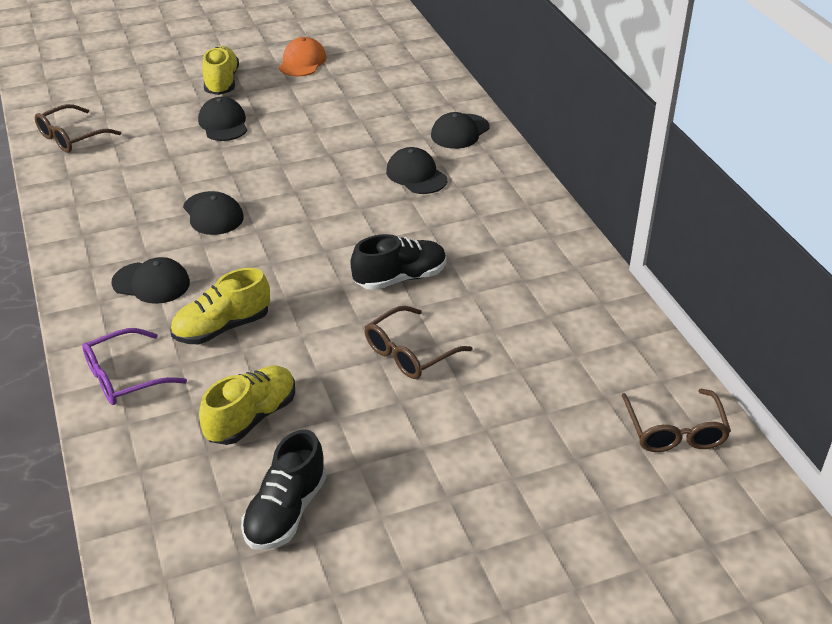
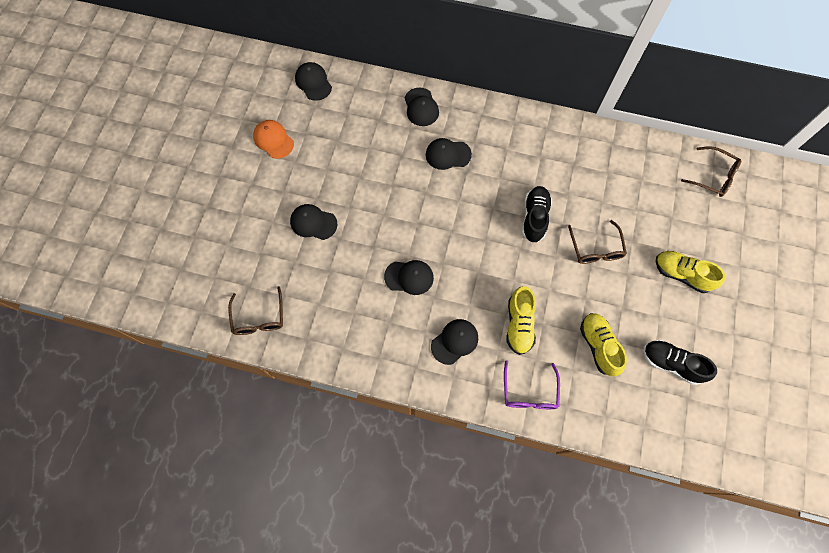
camera: 55 degrees left, 30 degrees up
(221, 83) = (261, 198): yellow shoe -> yellow shoe (681, 274)
(286, 511) = (671, 363): black shoe -> black shoe turned 150 degrees clockwise
(404, 55) = (313, 82): none -> black cap

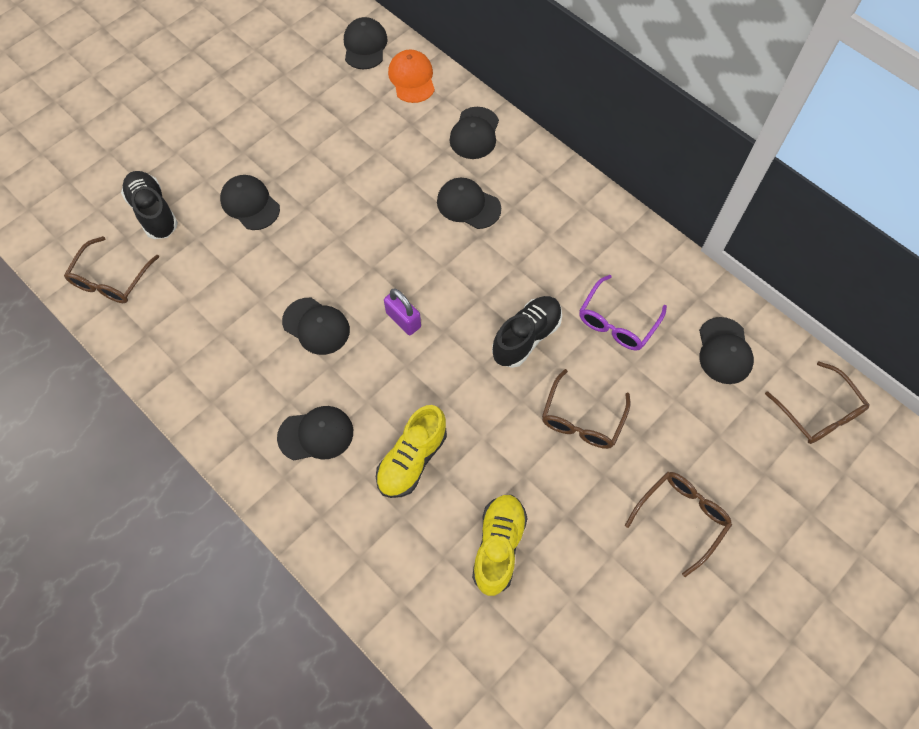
camera: 30 degrees right, 5 degrees down
(273, 140) = (272, 89): orange cap -> orange cap (412, 78)
(458, 245) = (403, 320): none -> purple padlock
(529, 392) = (365, 552): purple glasses -> purple glasses (617, 322)
(645, 168) = (724, 351): none -> black cap
(671, 363) = (584, 628): black shoe -> black shoe (153, 212)
(681, 274) = (681, 518): yellow shoe -> brown glasses

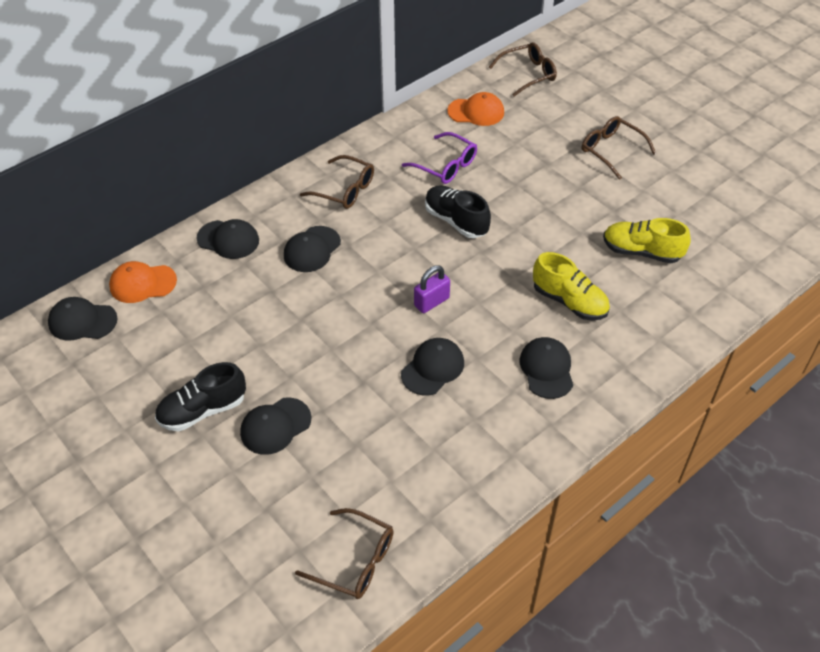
camera: 85 degrees left, 15 degrees down
(153, 212) = (268, 522): black shoe -> black shoe (203, 410)
(582, 419) = (532, 194): brown glasses -> brown glasses (344, 190)
(724, 351) = (476, 112): black cap -> orange cap

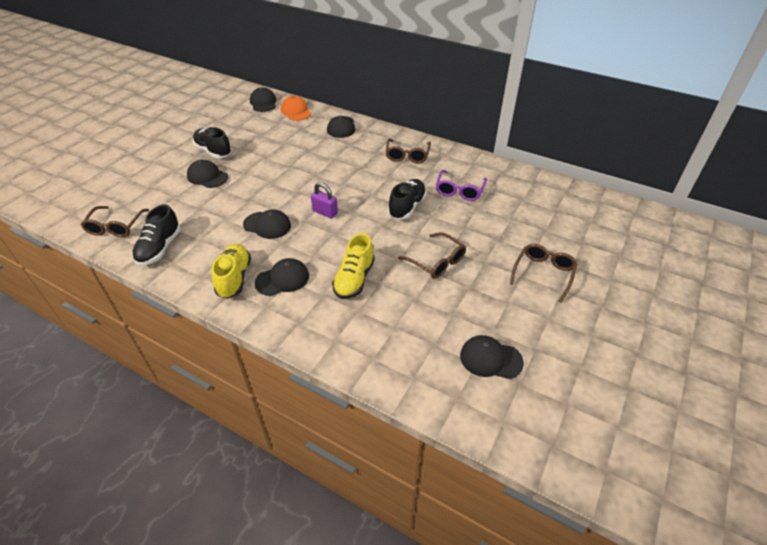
camera: 70 degrees right, 5 degrees down
(312, 249) = (348, 156): black cap -> black cap (490, 359)
(433, 501) = (160, 248): none -> black shoe
(476, 112) = (528, 192): orange cap -> none
(528, 74) = (597, 209): brown glasses -> brown glasses (437, 262)
(641, 252) = (431, 313): yellow shoe -> yellow shoe (234, 278)

